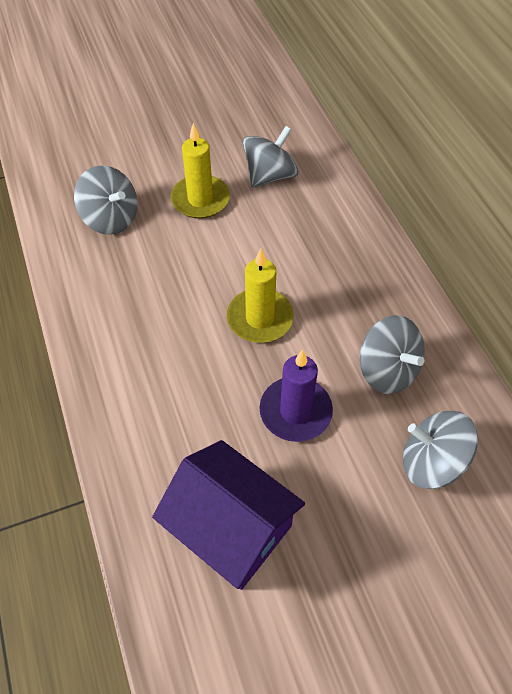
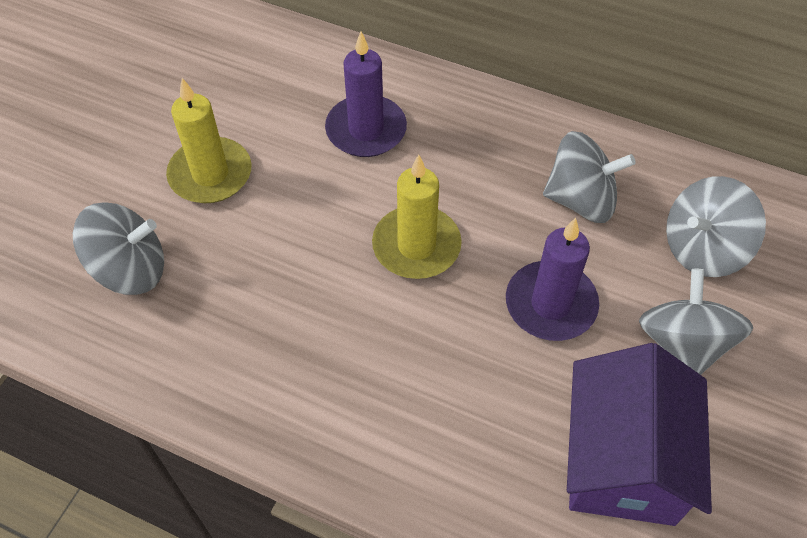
camera: 45 degrees left, 0 degrees up
(231, 528) = (622, 460): purple house -> purple house turned 75 degrees counterclockwise
(270, 176) = (256, 97): grey spinning top -> grey spinning top (683, 344)
(308, 235) = (366, 130): none -> purple candle

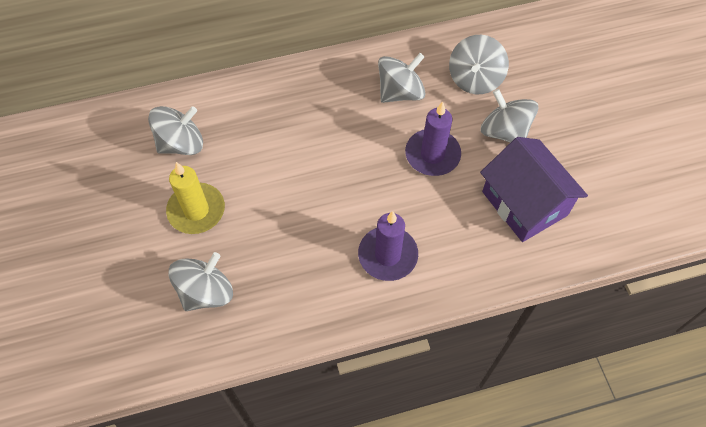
camera: 40 degrees left, 5 degrees up
(266, 93) = (181, 144): none -> grey spinning top
(366, 130) = (258, 128): purple candle -> purple candle (387, 255)
(416, 246) = (343, 171): yellow candle -> none

